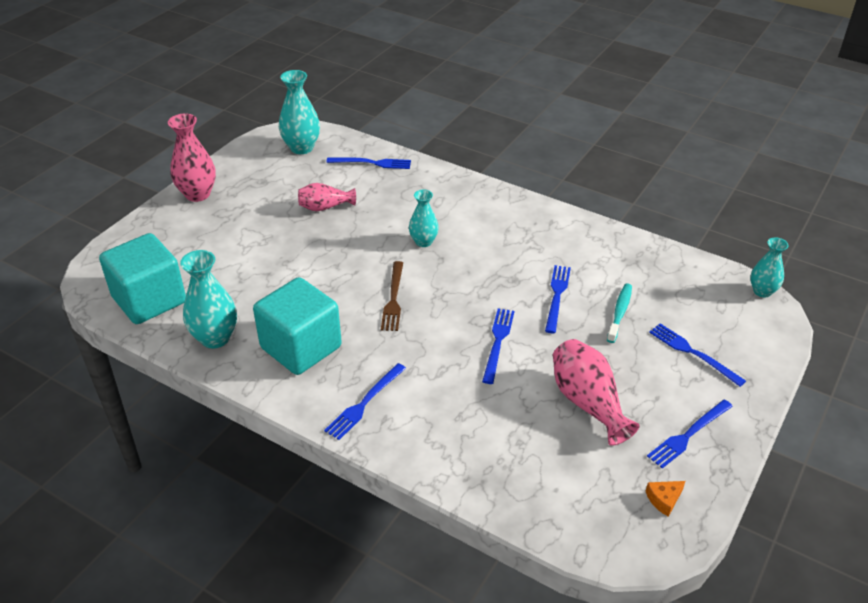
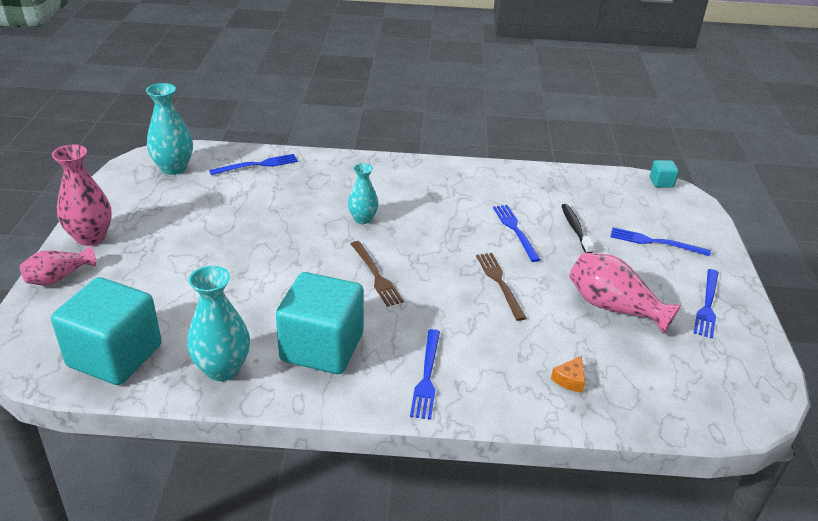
camera: 30 degrees left, 5 degrees down
(325, 207) = (241, 214): pink vase -> pink vase (58, 277)
(498, 342) = (500, 283): blue fork -> brown fork
(619, 312) = (575, 228): turquoise toothbrush -> black toothbrush
(664, 499) = (735, 362): orange cheese -> orange cheese (570, 380)
(762, 291) = (661, 182): turquoise vase -> turquoise cube

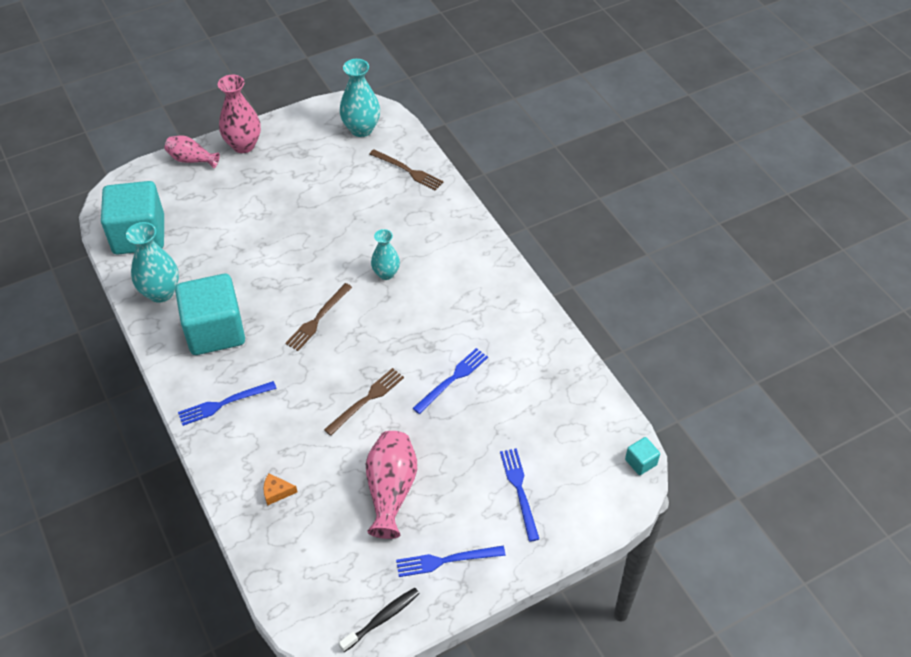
camera: 60 degrees right, 15 degrees up
(257, 165) = (408, 171): blue fork -> brown fork
(575, 228) = (492, 421): black toothbrush -> black toothbrush (382, 619)

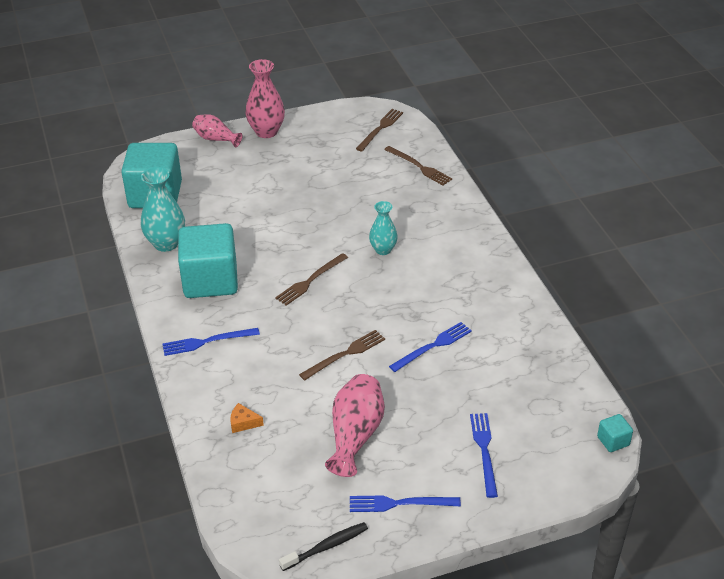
camera: 10 degrees right, 10 degrees down
(361, 129) = (380, 129): turquoise vase -> brown fork

